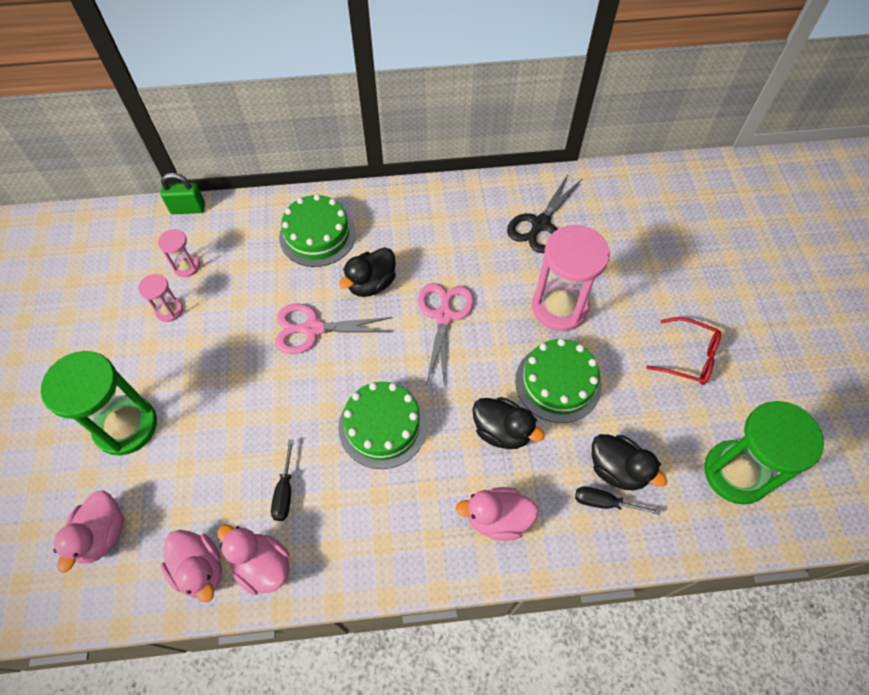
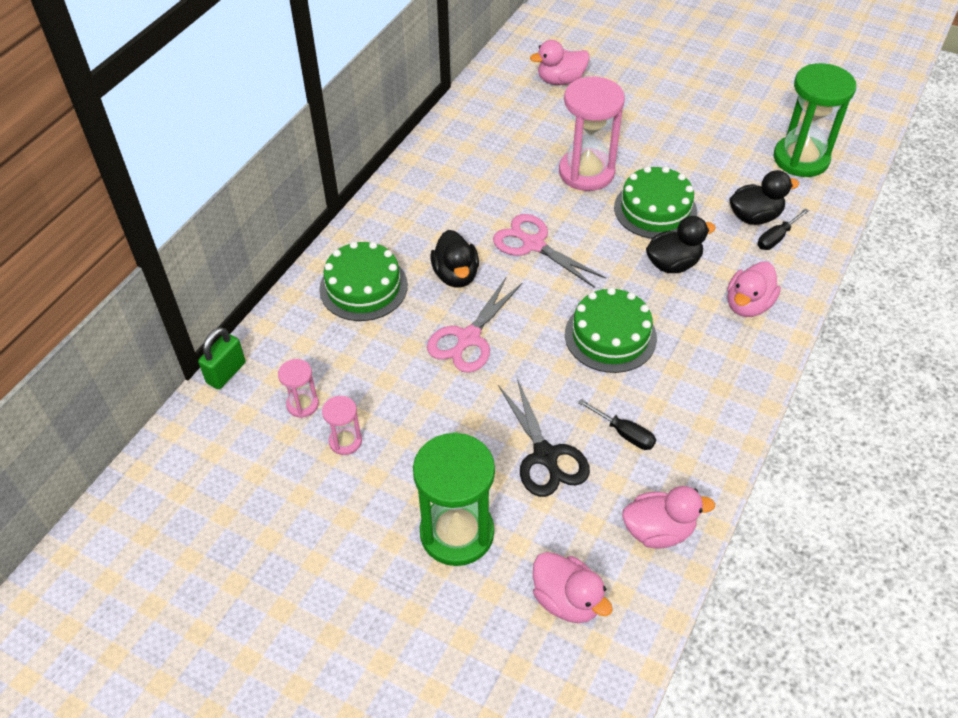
camera: 55 degrees left, 10 degrees down
(262, 565) = (685, 481): pink duck -> pink duck (560, 80)
(540, 224) = (495, 141): black scissors -> black scissors (545, 456)
(688, 357) = (690, 129): red glasses -> none

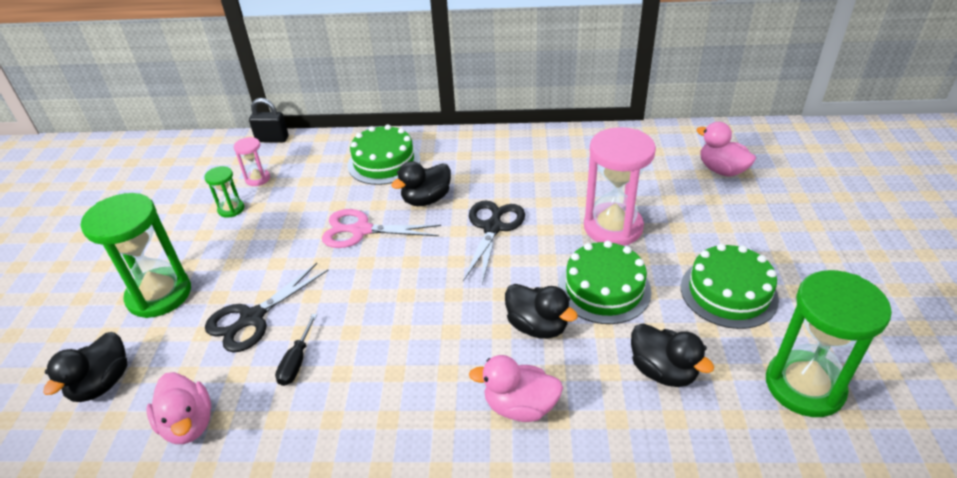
camera: 65 degrees right, 10 degrees down
(226, 373) = (272, 139): green padlock -> black padlock
(345, 441) = (231, 209): pink hourglass -> green hourglass
(533, 244) = (493, 228): pink scissors -> black scissors
(567, 600) = (102, 384): pink duck -> black duck
(610, 336) = (412, 313): green cake -> green cake (728, 292)
(776, 238) = (645, 401): black screwdriver -> none

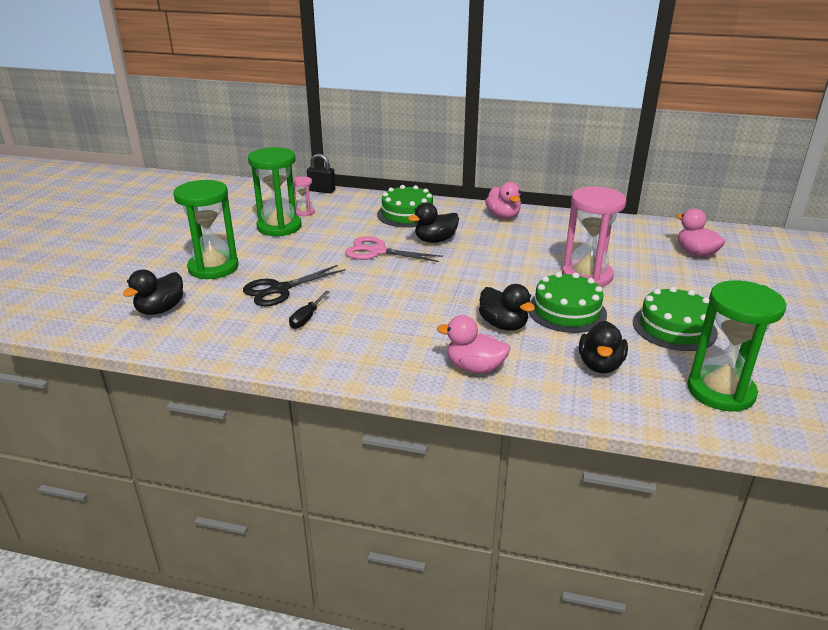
camera: 10 degrees right, 10 degrees down
(188, 424) = (217, 340): pink duck -> pink duck (503, 216)
(231, 209) = (279, 227): green hourglass -> green hourglass, size x2.10
(493, 228) = (485, 263): black scissors -> none
(663, 371) = (600, 365): black duck -> black duck turned 45 degrees clockwise

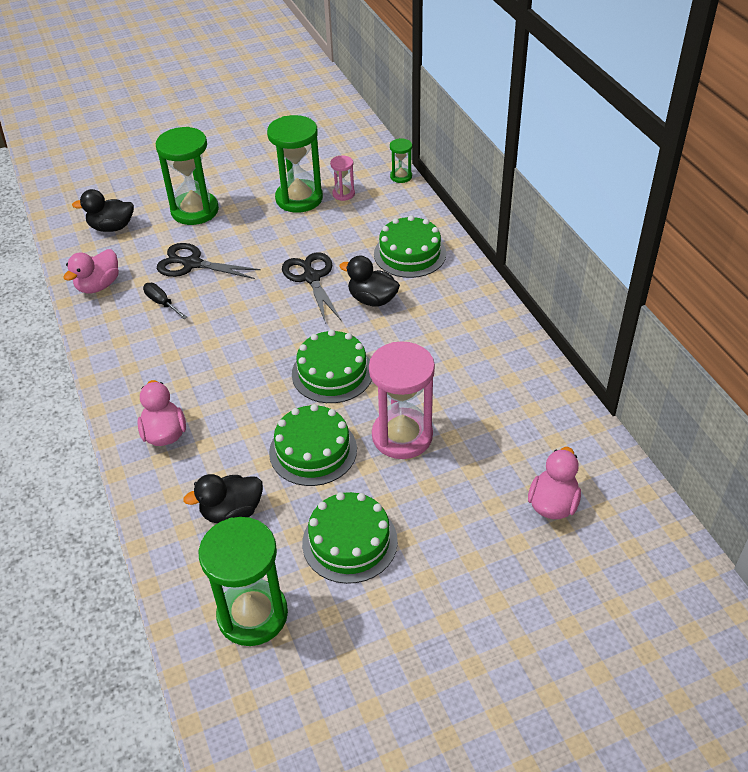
camera: 55 degrees right, 15 degrees up
(307, 318) = (162, 303): black screwdriver -> black screwdriver turned 60 degrees clockwise
(322, 190) = (401, 176): black padlock -> green hourglass
(377, 251) = (311, 278): pink scissors -> black scissors
(492, 278) = (332, 373): none -> green cake
(503, 216) = (481, 317): pink duck -> pink duck (98, 286)
(503, 325) = (249, 420): black duck -> none

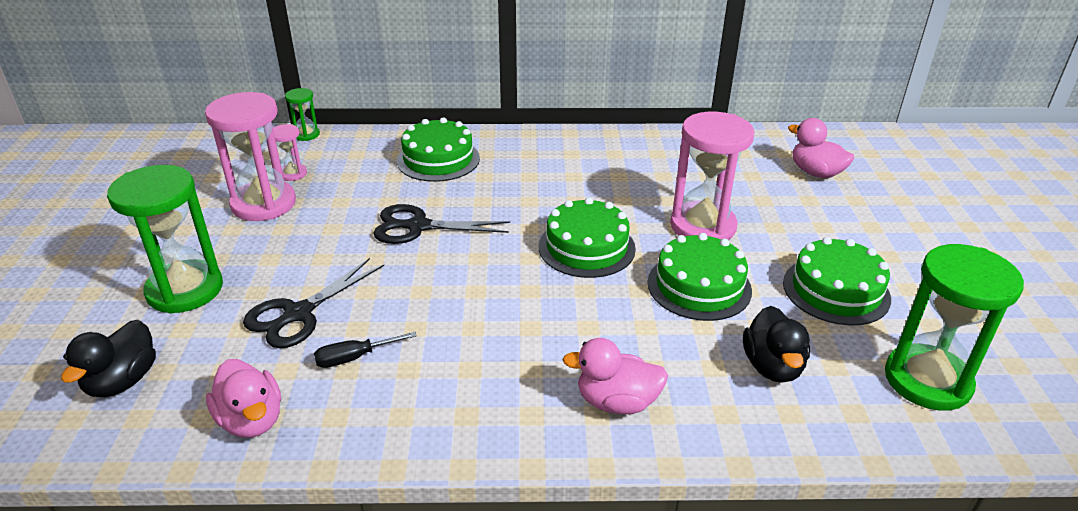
camera: 70 degrees left, 10 degrees down
(299, 198) = (263, 204): green hourglass -> pink hourglass
(372, 299) = (490, 197): black duck -> none

